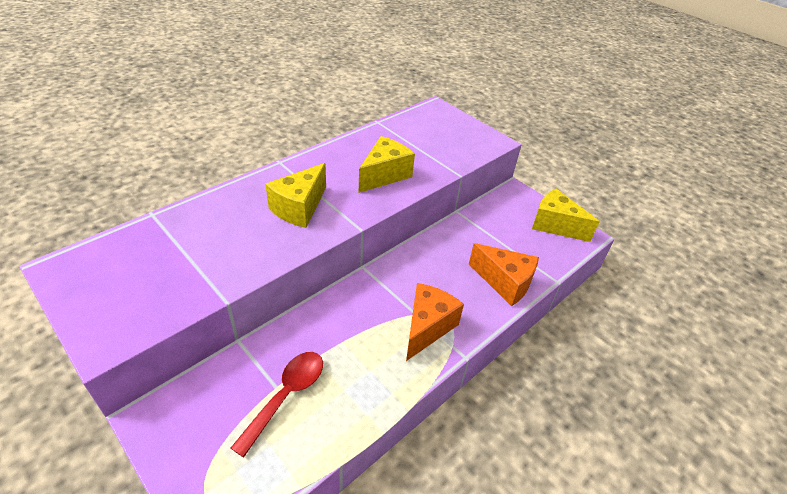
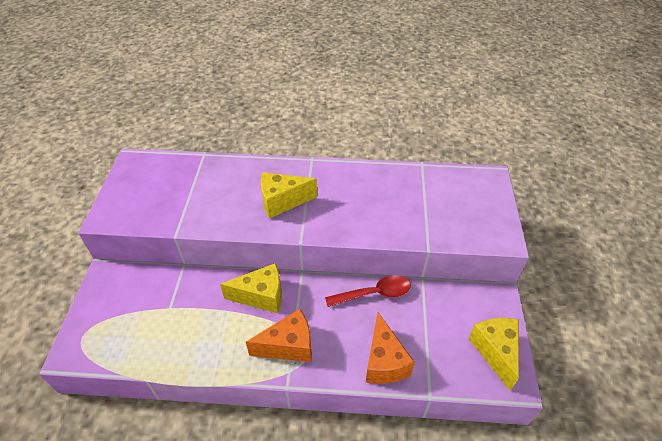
camera: 50 degrees right, 5 degrees up
(286, 396) = (168, 317): red spoon -> red spoon (374, 293)
(384, 175) = (368, 212): yellow cheese -> yellow cheese (261, 296)

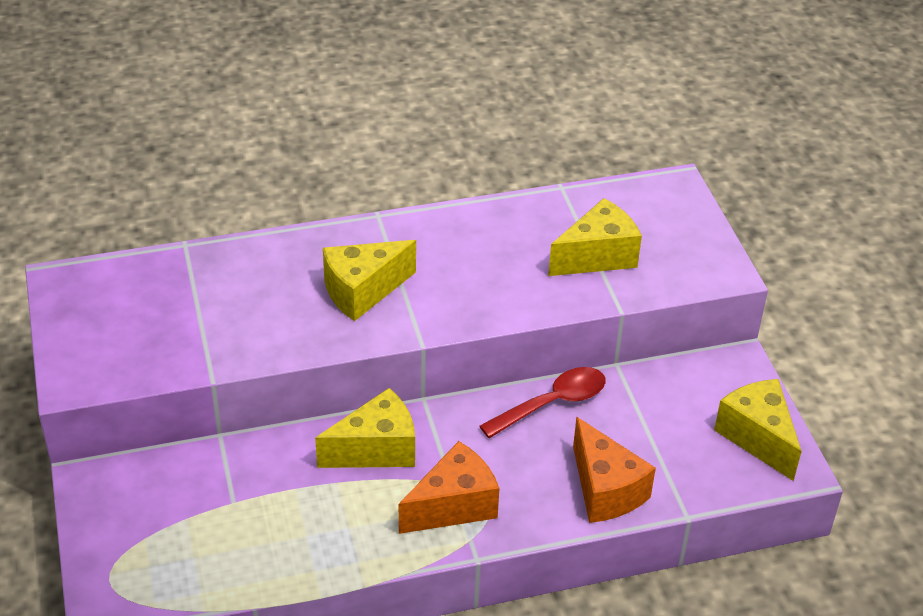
camera: 20 degrees left, 5 degrees down
(427, 211) = (597, 256): none -> yellow cheese

